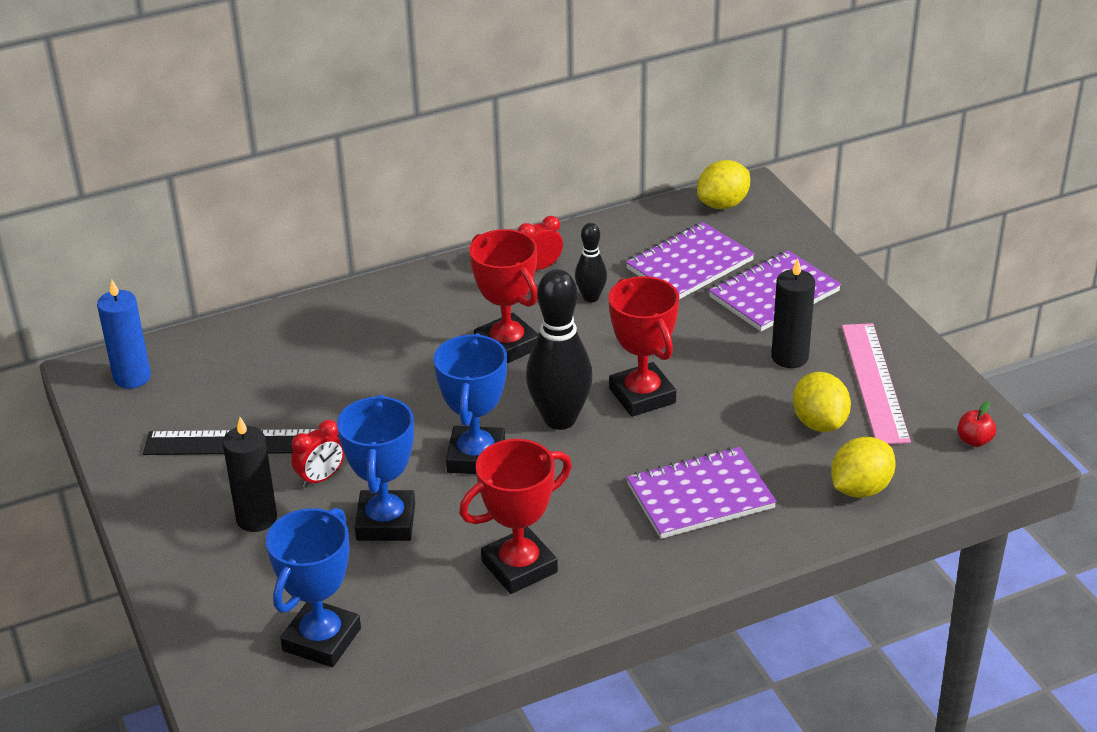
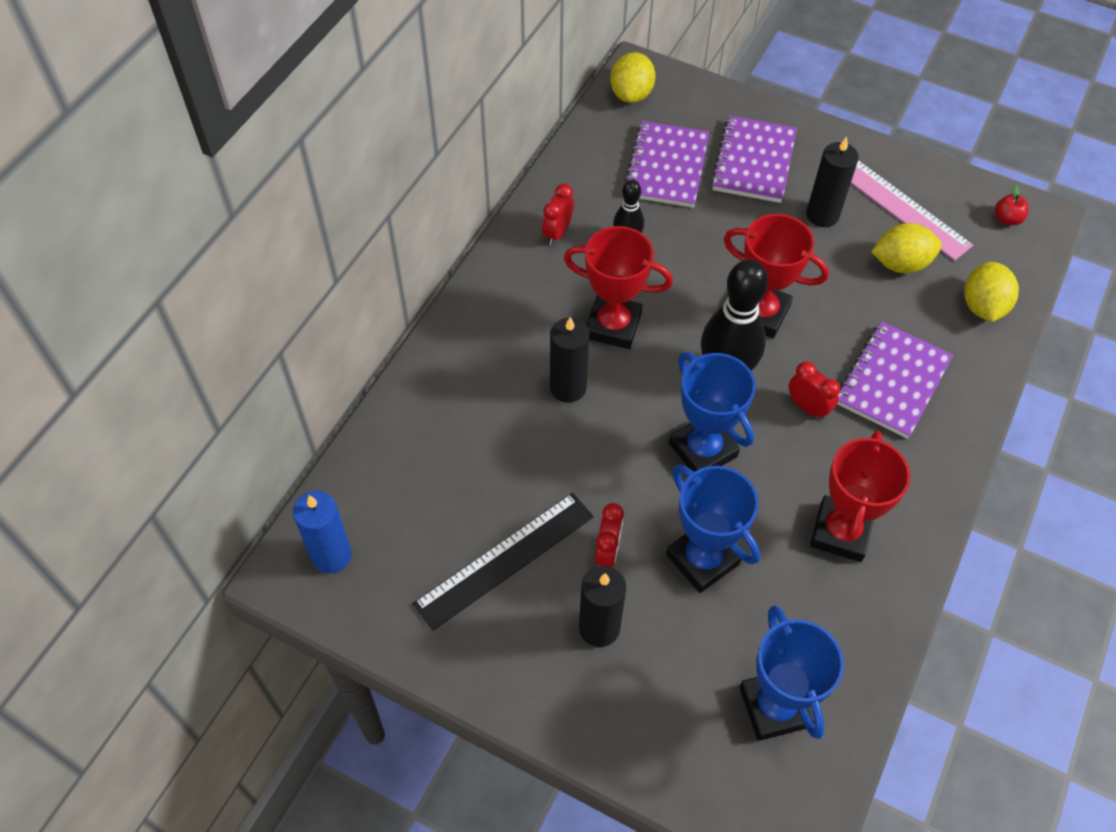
camera: 40 degrees left, 20 degrees up
(421, 366) = (568, 388): none -> black candle
(600, 475) = (807, 407): none -> red clock
(819, 423) = (900, 264): yellow lemon -> yellow lemon turned 45 degrees counterclockwise

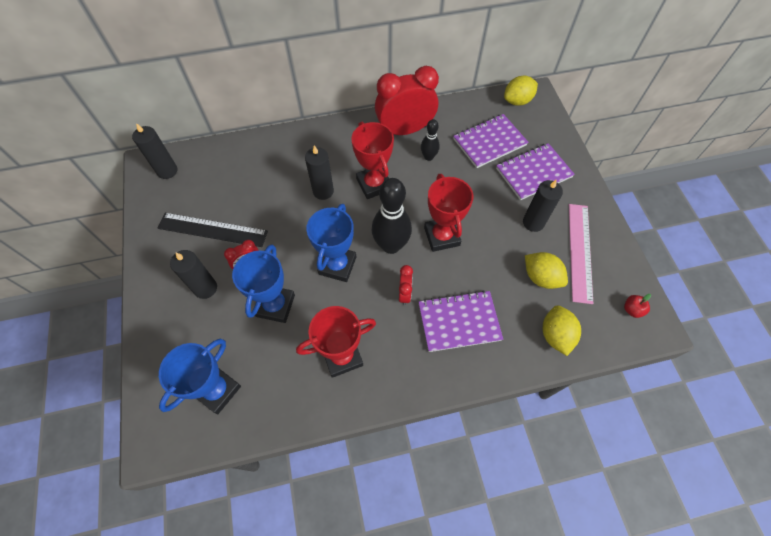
camera: 50 degrees right, 5 degrees up
(332, 555) = (167, 171): blue candle -> black candle
(557, 233) = (405, 130): red clock -> red clock, size x2.22
(982, 306) = (555, 335): yellow lemon -> yellow lemon turned 60 degrees counterclockwise

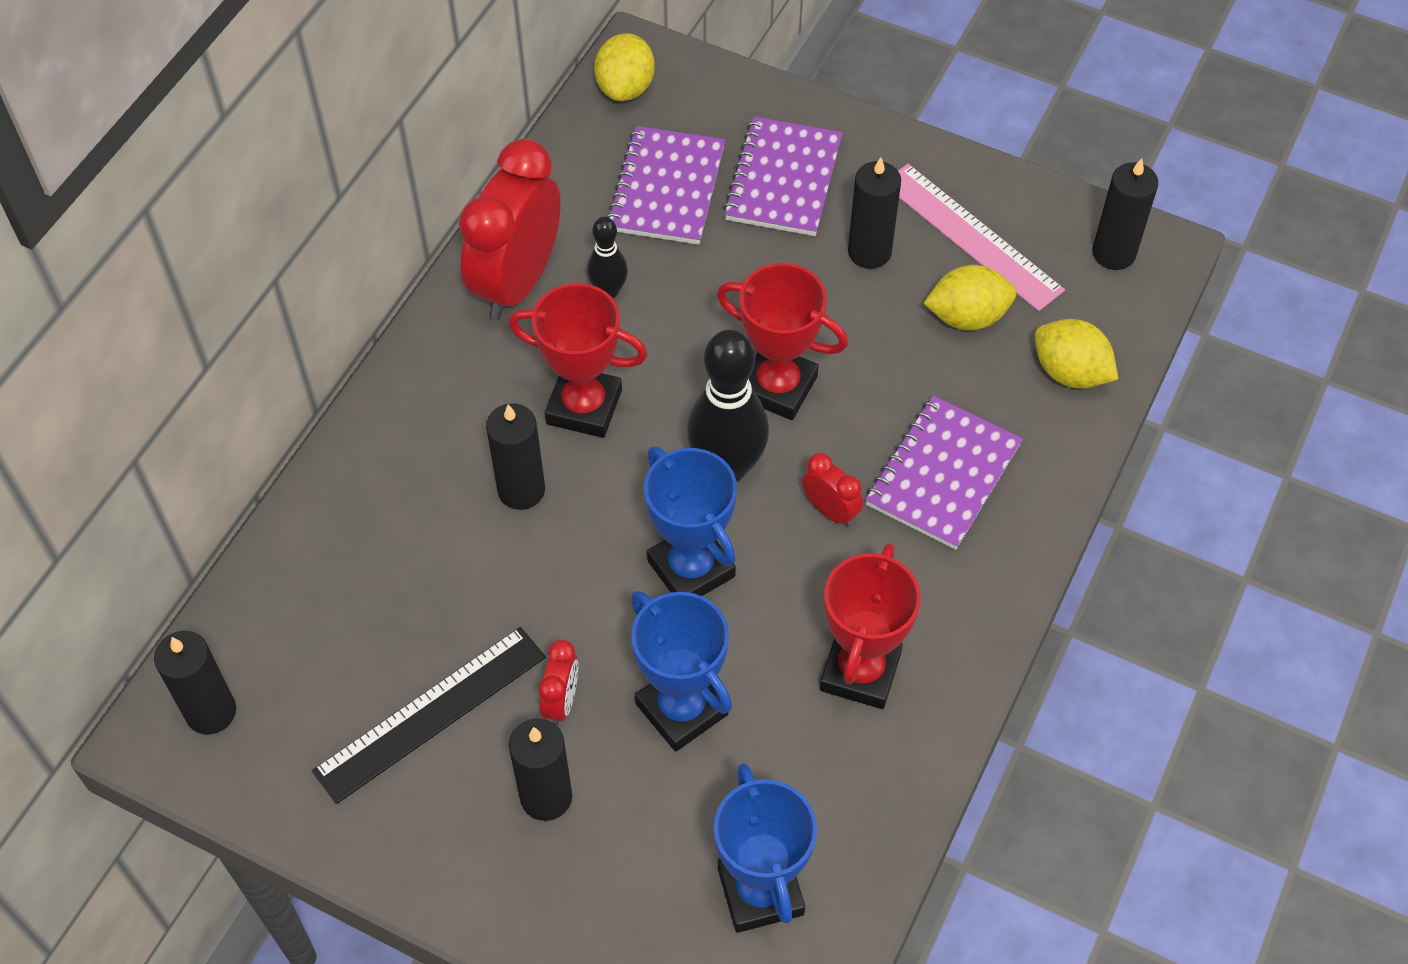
camera: 50 degrees left, 5 degrees down
(632, 310) = (1113, 253): red apple -> black candle

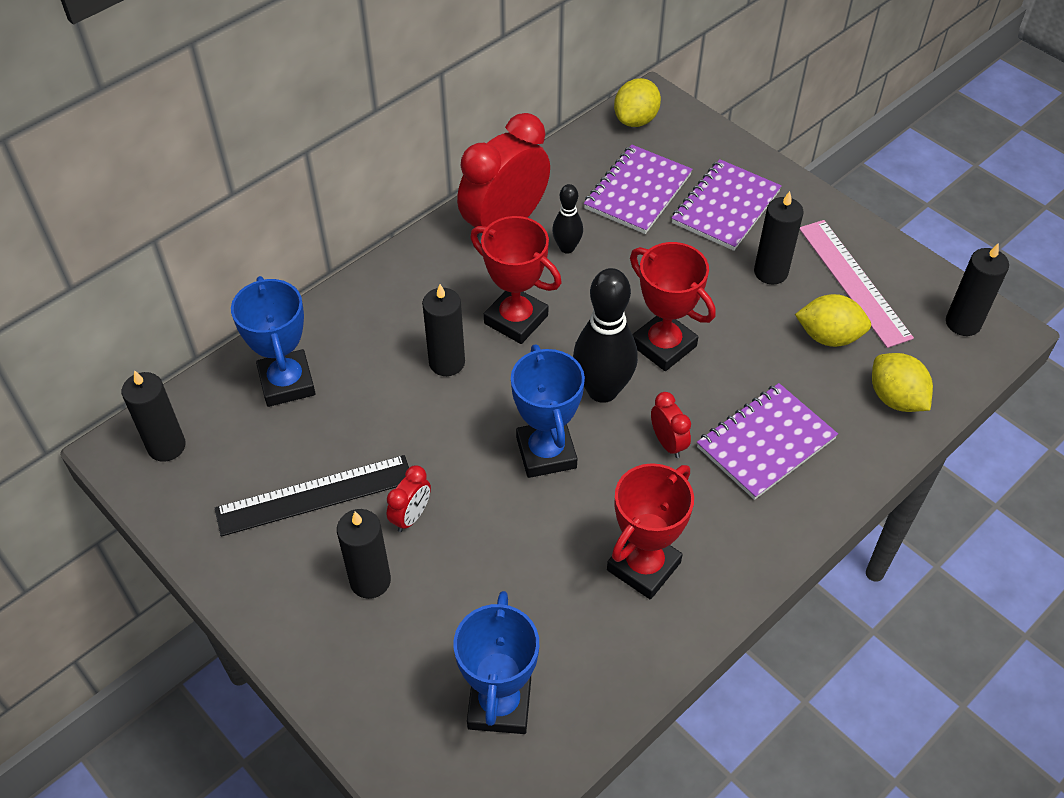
camera: 20 degrees right, 5 degrees down
(681, 709) = (497, 550): blue trophy -> blue trophy (287, 383)

